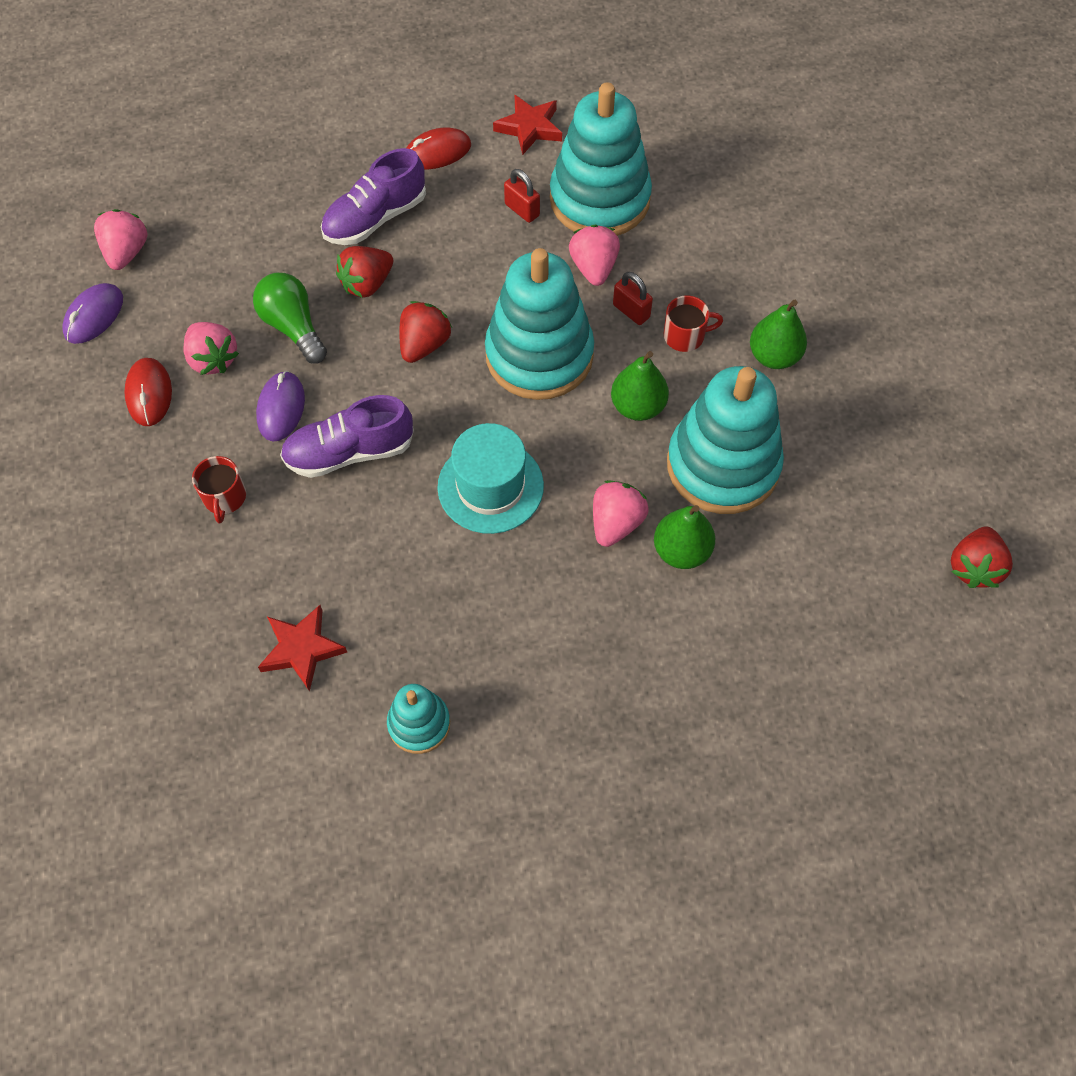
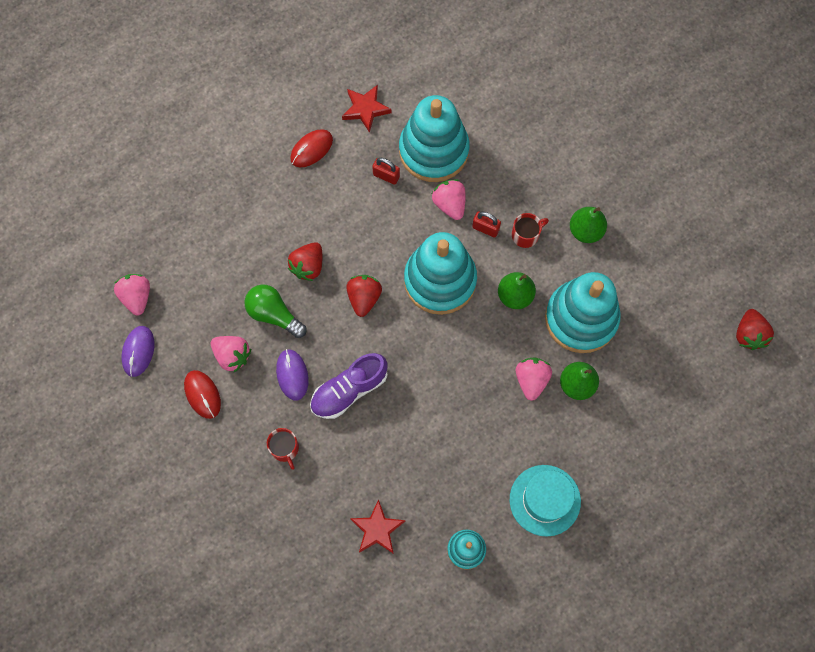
camera: 20 degrees left, 10 degrees up
(375, 218) = (292, 215): purple shoe -> none
(490, 486) = (446, 382): turquoise hat -> turquoise hat (545, 500)

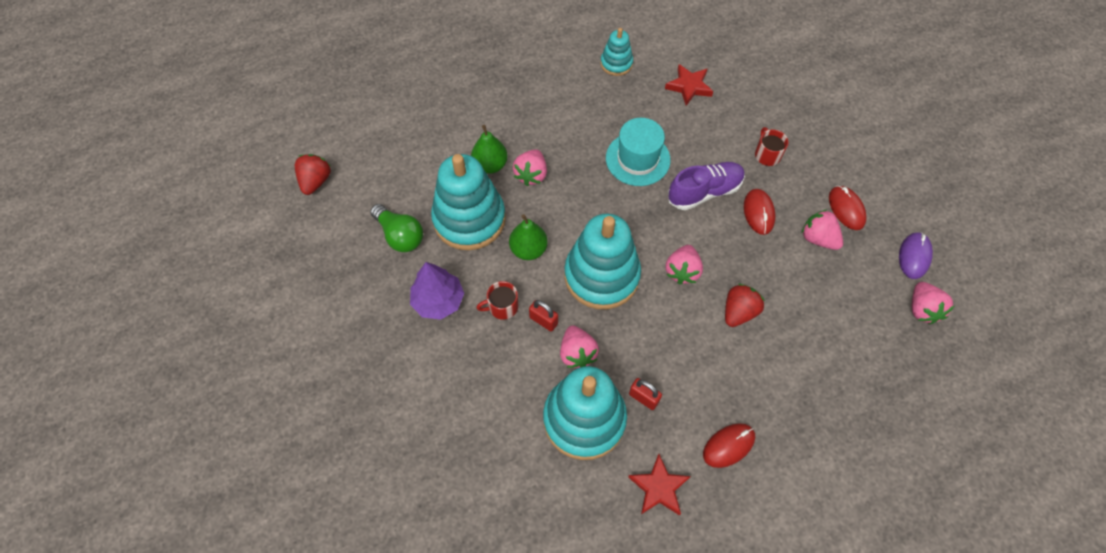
camera: 170 degrees left, 10 degrees down
(274, 314) = (776, 270): green light bulb -> green light bulb (400, 235)
(292, 375) = (758, 212): purple mouse -> red mouse
(364, 298) = (682, 271): red strawberry -> pink strawberry
(545, 500) = (543, 86): turquoise hat -> turquoise hat (638, 159)
(585, 231) = (438, 301): green pear -> purple tree

